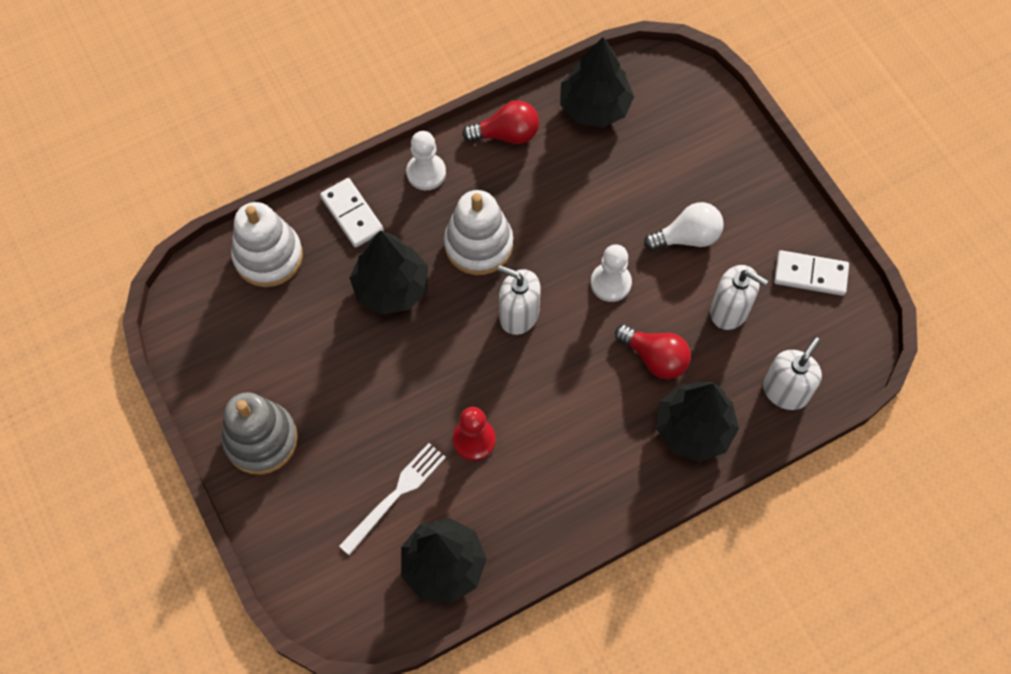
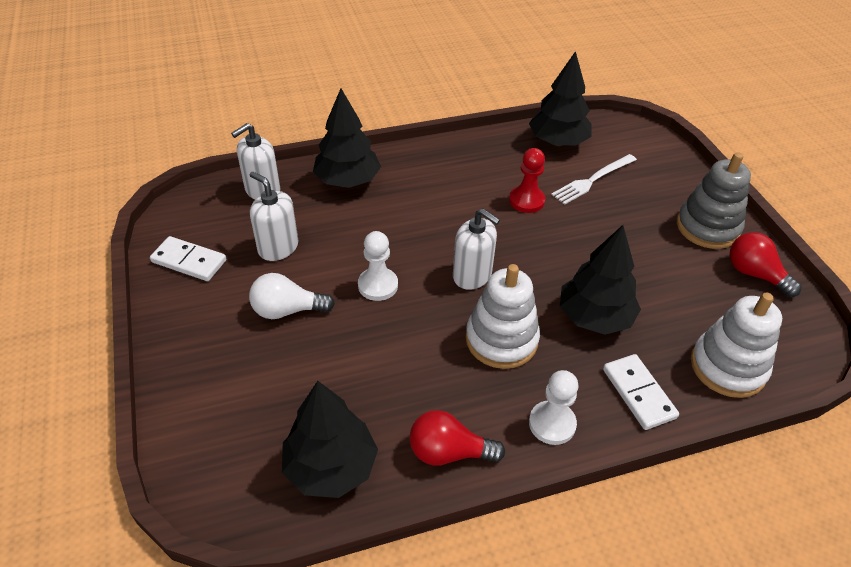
camera: 170 degrees left, 20 degrees down
(655, 358) = (359, 226): red light bulb -> red light bulb (754, 274)

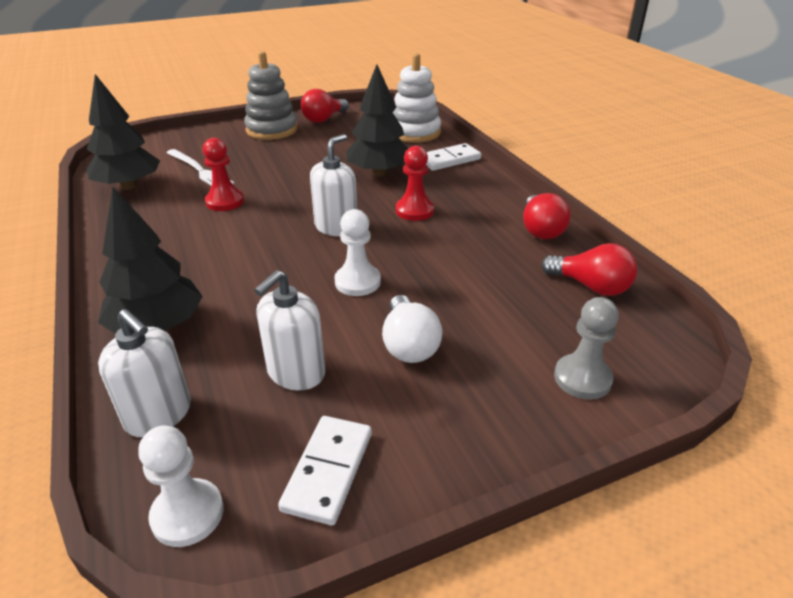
camera: 95 degrees left, 10 degrees down
(211, 416) = (582, 378): none -> grey pawn
(331, 467) = (590, 286): black tree -> red light bulb
(501, 340) = (414, 211): white stacking toy -> red pawn
(552, 424) = (491, 189): white pawn -> white pawn (187, 514)

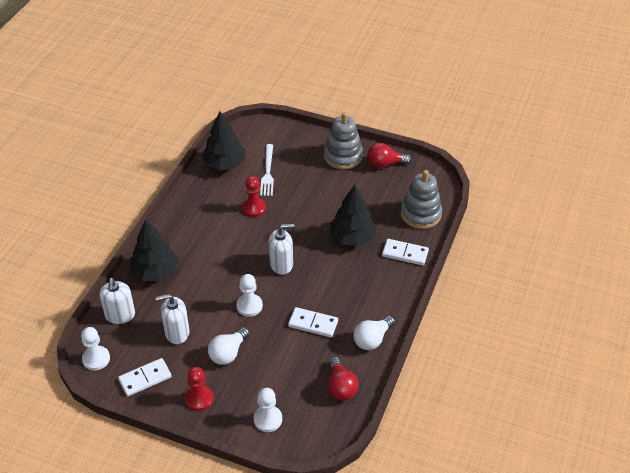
camera: 45 degrees right, 10 degrees up
(414, 132) = (420, 214): white stacking toy -> grey stacking toy
(414, 211) = (331, 280): red pawn -> red pawn (199, 398)
(460, 253) = (313, 323): none -> white domino
(540, 230) = (372, 339): red light bulb -> white light bulb
(582, 378) = (268, 419): grey pawn -> white pawn

